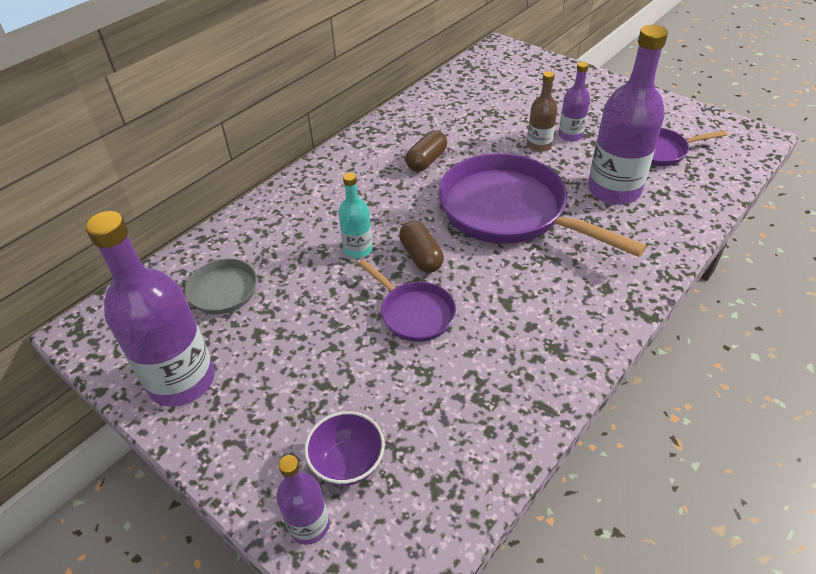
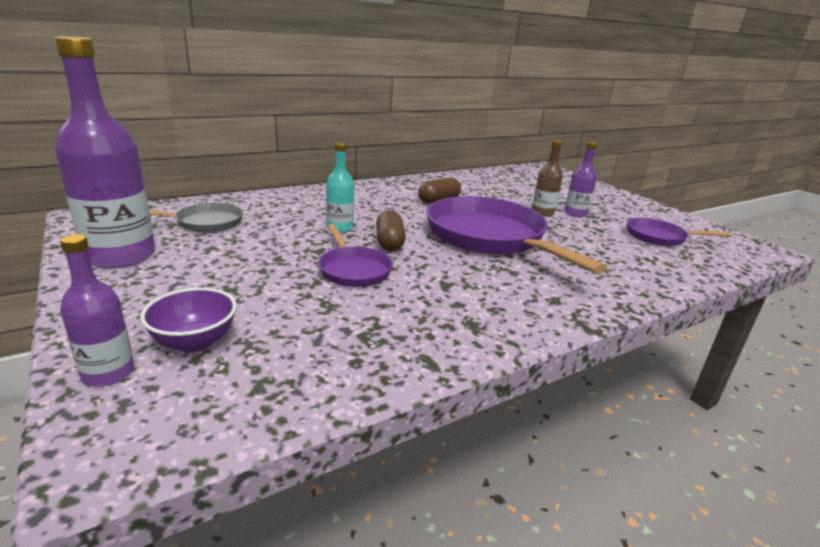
camera: 15 degrees right, 20 degrees down
(614, 190) = (599, 247): purple bottle -> none

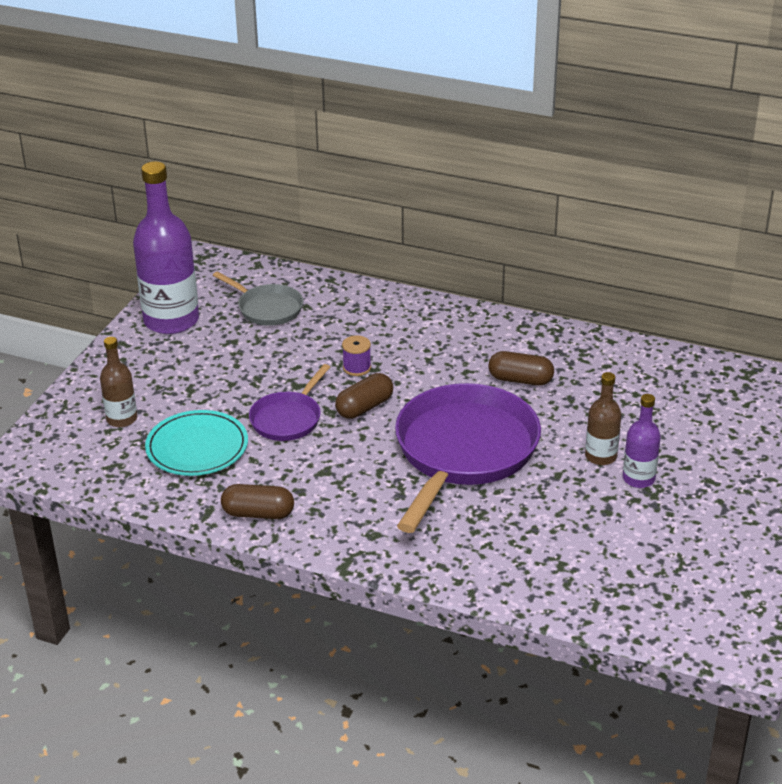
camera: 55 degrees right, 10 degrees up
(108, 373) = (67, 414): purple bottle -> none
(195, 342) = (122, 419): purple bowl -> brown bottle
(319, 322) = (197, 447): none -> turquoise plate
(340, 227) = (357, 368): turquoise bottle -> purple spool
(467, 335) = (258, 514): none -> brown capsule
(659, 237) = (651, 559): purple pan -> none

